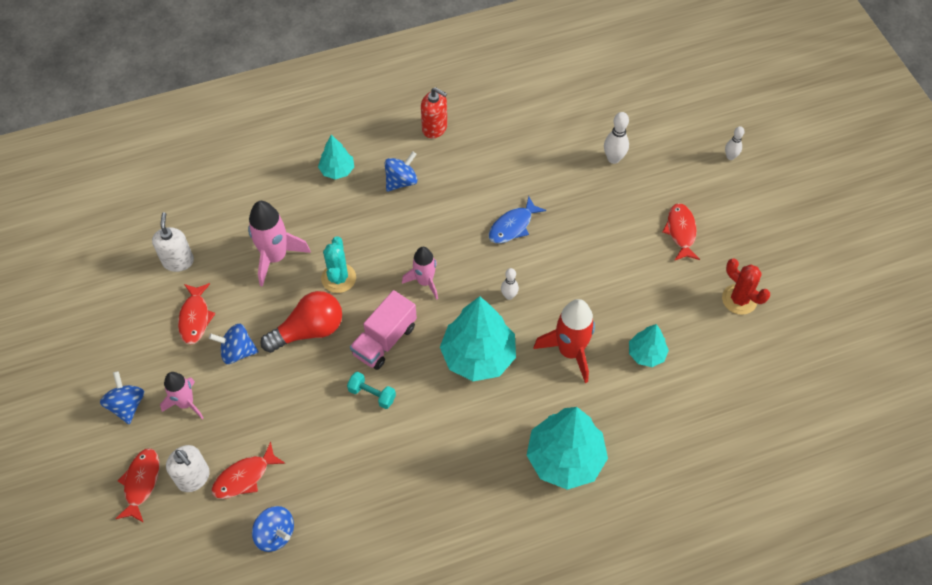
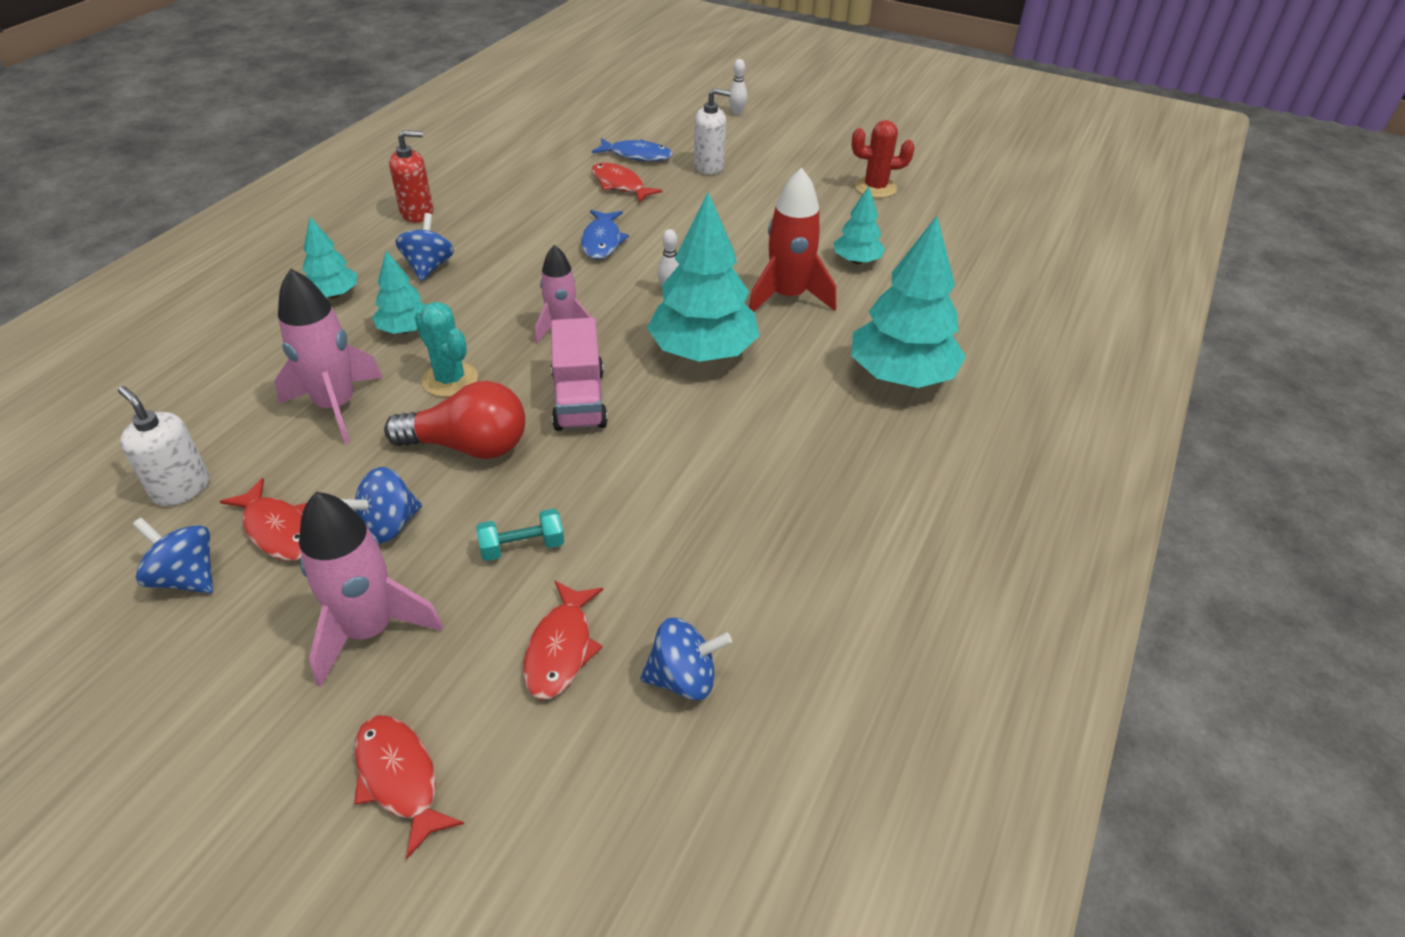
camera: 45 degrees left, 15 degrees down
(127, 405) = (265, 699): blue spinning top -> blue spinning top (186, 577)
(186, 403) = (369, 630): pink rocket -> pink rocket, size x1.53
(193, 478) = (483, 706): white soap dispenser -> white soap dispenser (709, 166)
(309, 330) = (469, 446): red light bulb -> red light bulb turned 75 degrees clockwise
(349, 224) = (405, 329): none -> turquoise tree
(372, 394) = (627, 454): turquoise dumbbell -> turquoise dumbbell (522, 547)
(613, 159) = (637, 155): white bowling pin -> blue fish
(681, 231) = (765, 172): red fish -> red fish (620, 185)

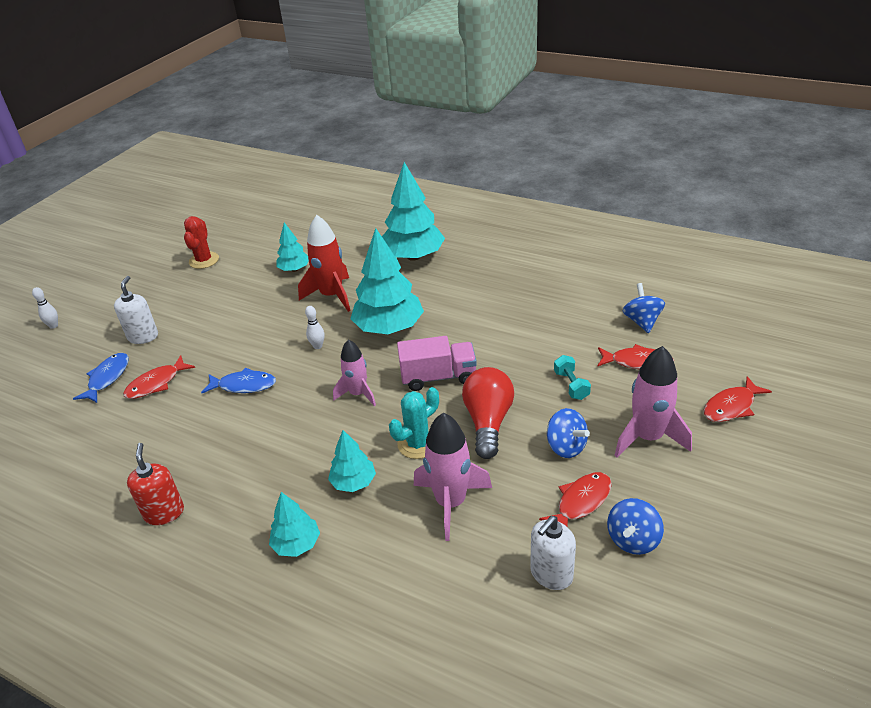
camera: 85 degrees left, 5 degrees down
(429, 267) = (262, 485): blue spinning top -> none

